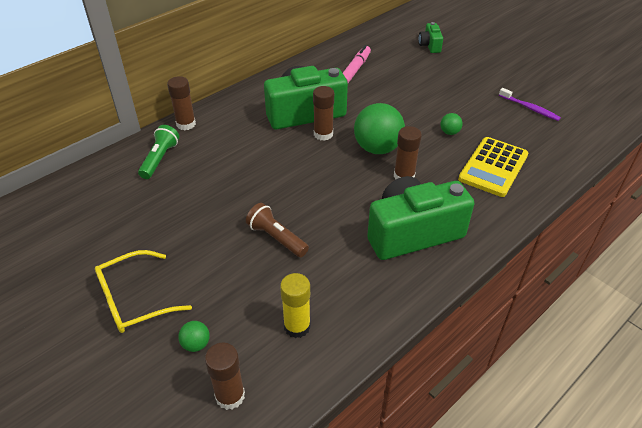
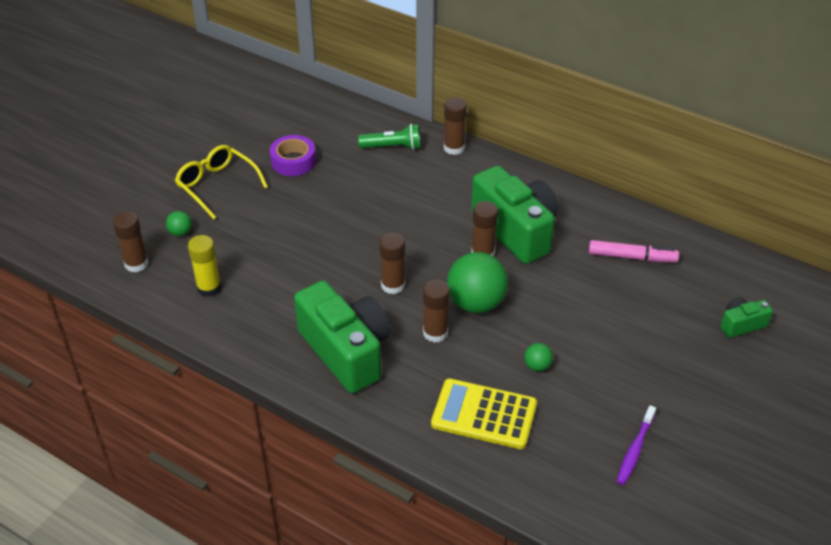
camera: 75 degrees right, 0 degrees up
(135, 230) = (293, 161): none -> purple tape
(276, 238) = (309, 252): brown flashlight -> none
(341, 190) = (393, 285): none -> brown glue stick

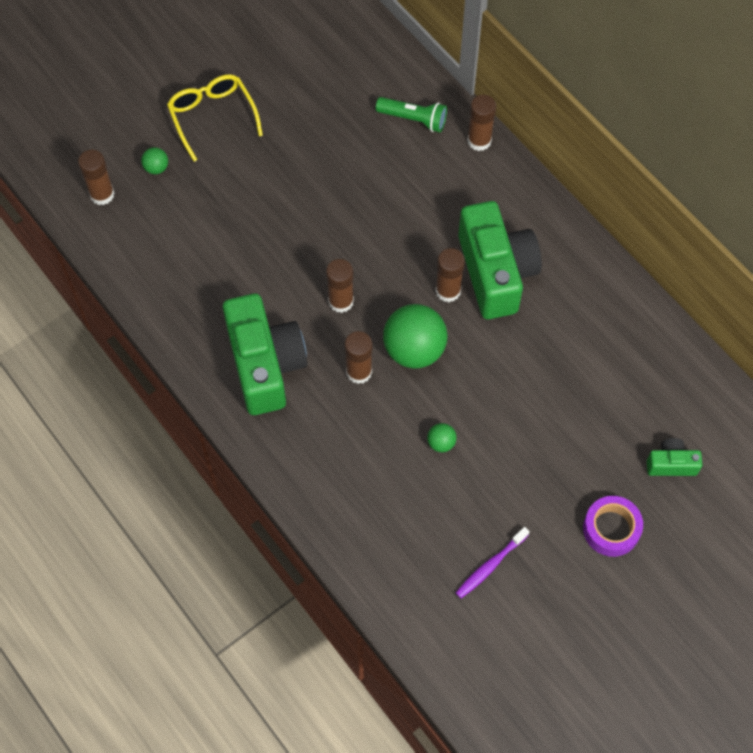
camera: 20 degrees right, 20 degrees up
(209, 288) = (162, 246): yellow glue stick -> none
(293, 161) = (302, 107): purple tape -> purple tape (611, 529)
(484, 414) = (366, 479): yellow calculator -> none
(631, 257) = (600, 345): pink marker -> none

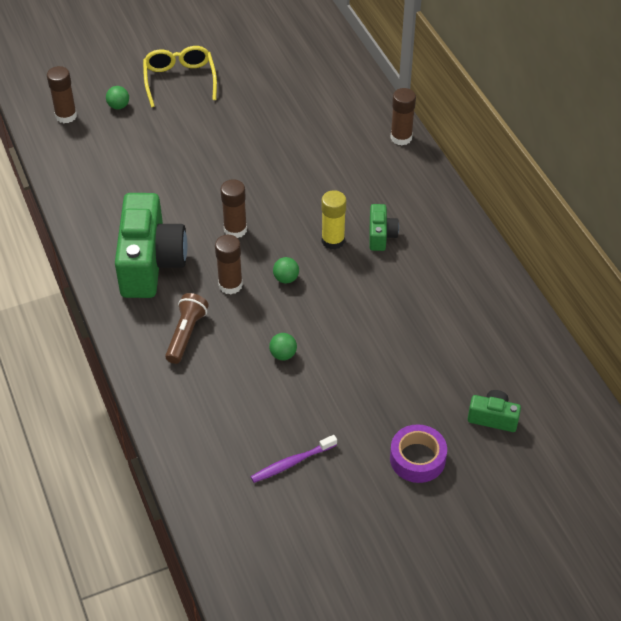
camera: 15 degrees right, 15 degrees down
(333, 443) = (186, 334): none -> brown flashlight
(414, 119) = (349, 112): green flashlight -> none
(414, 350) = (286, 278): green ball -> green ball, size x0.45
(448, 291) = (333, 241): brown glue stick -> yellow glue stick
(496, 272) = (381, 235): green camera -> green camera, size x0.46

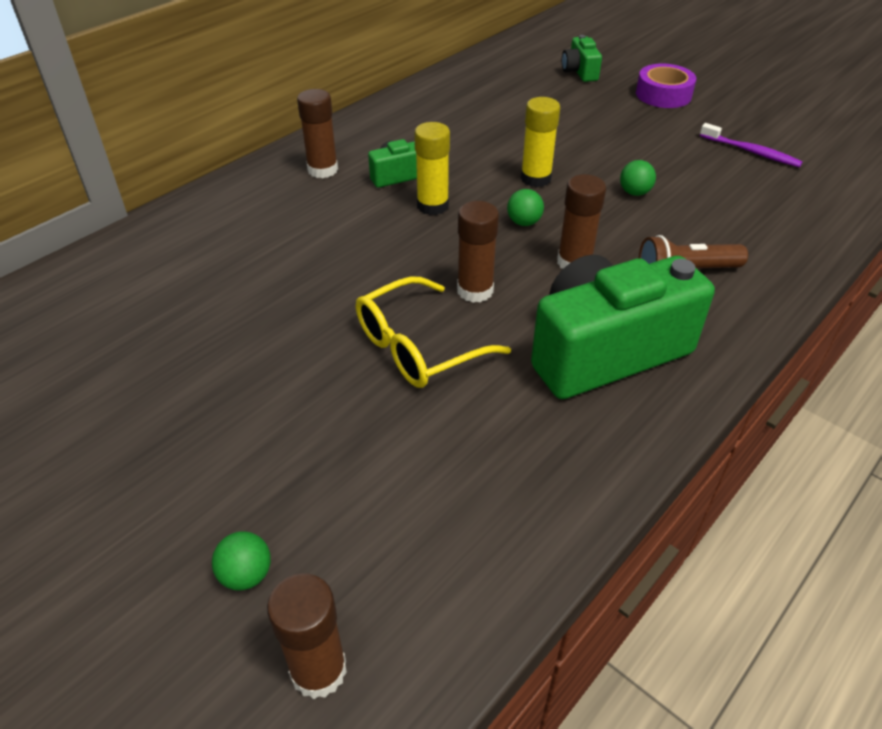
camera: 115 degrees left, 5 degrees down
(180, 80) = (125, 501): yellow glasses -> yellow glasses (417, 347)
(334, 307) = (535, 178): none -> yellow glue stick
(401, 138) = (204, 202): brown glue stick -> brown glue stick (322, 170)

